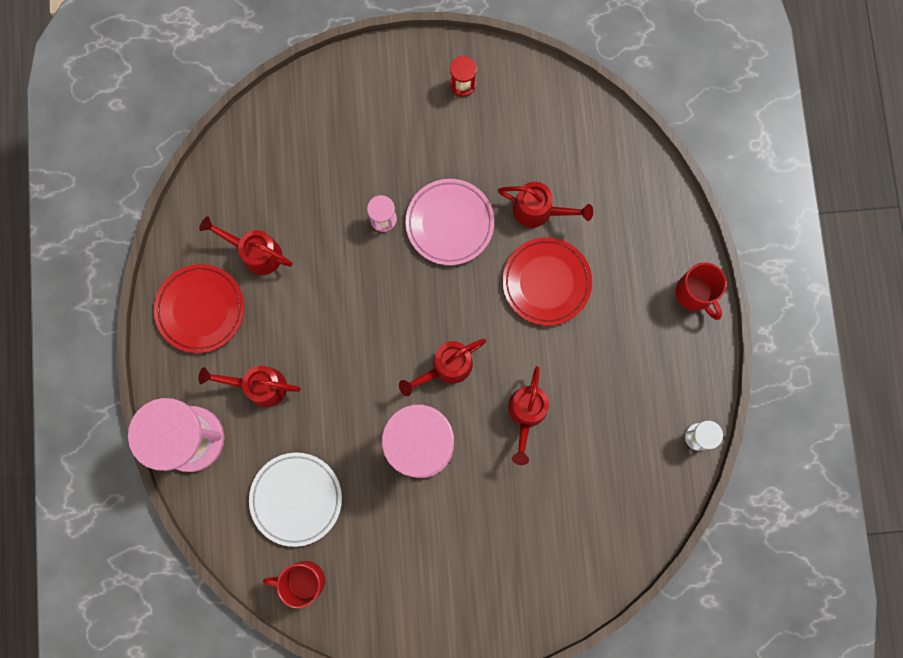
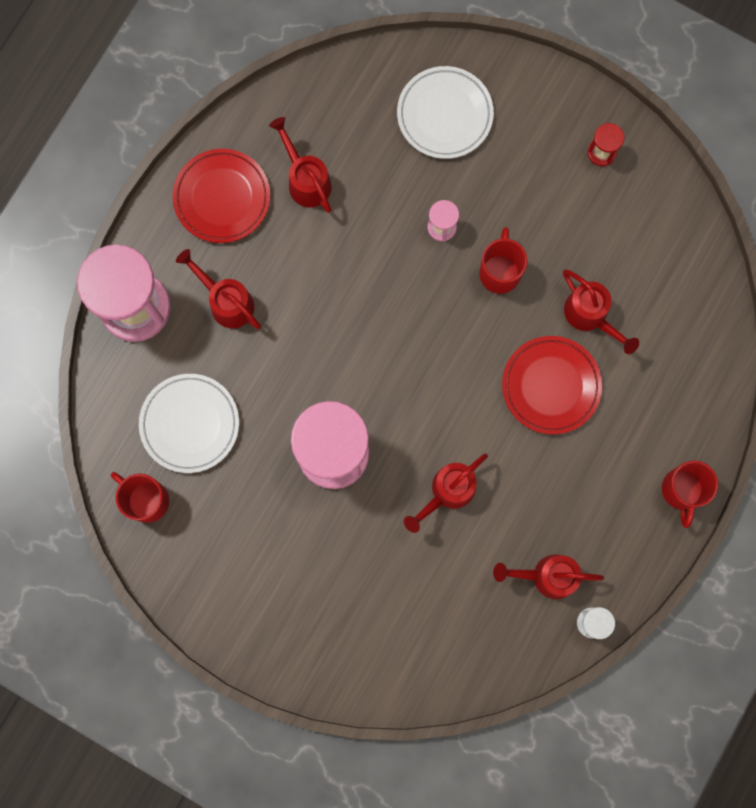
camera: 35 degrees right, 0 degrees up
(327, 133) = (444, 115): none -> white plate
(446, 367) = (405, 400): red watering can -> red watering can (547, 576)
(449, 223) = (500, 272): pink plate -> red mug

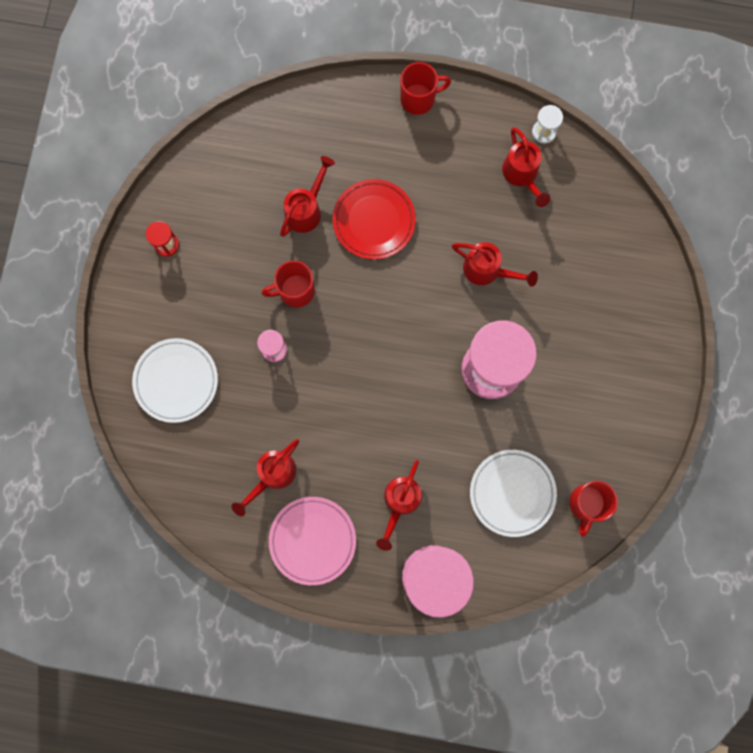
camera: 110 degrees left, 0 degrees up
(222, 198) = (312, 540): red plate -> pink plate

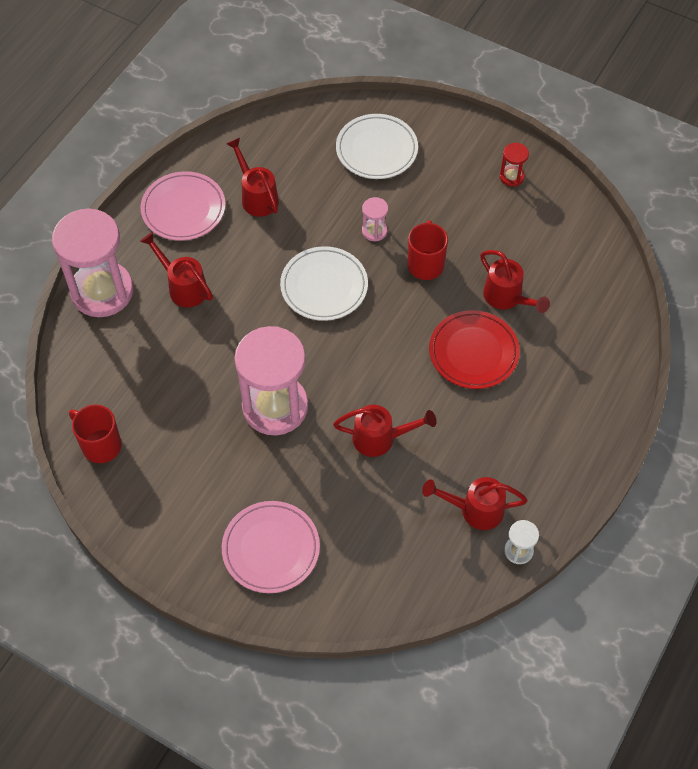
camera: 110 degrees right, 20 degrees down
(419, 99) = (598, 437): red mug -> none
(487, 270) = (380, 438): red watering can -> red watering can turned 135 degrees counterclockwise
(512, 493) = (144, 383): white plate -> white plate (324, 286)
(620, 322) = (271, 549): none -> pink plate

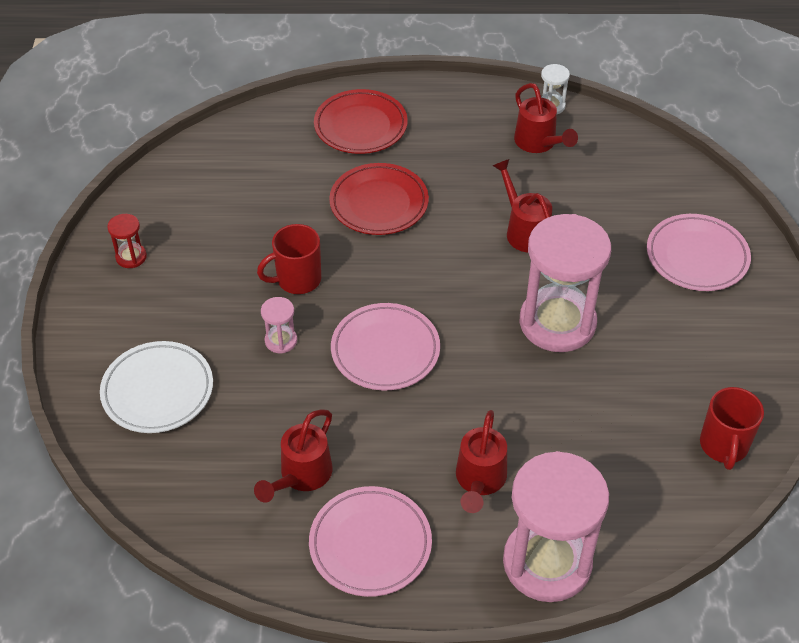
camera: 120 degrees left, 10 degrees down
(324, 286) = (385, 351): white plate -> pink plate
(507, 298) = (297, 203): red watering can -> none
(575, 383) = (360, 126): none -> red plate

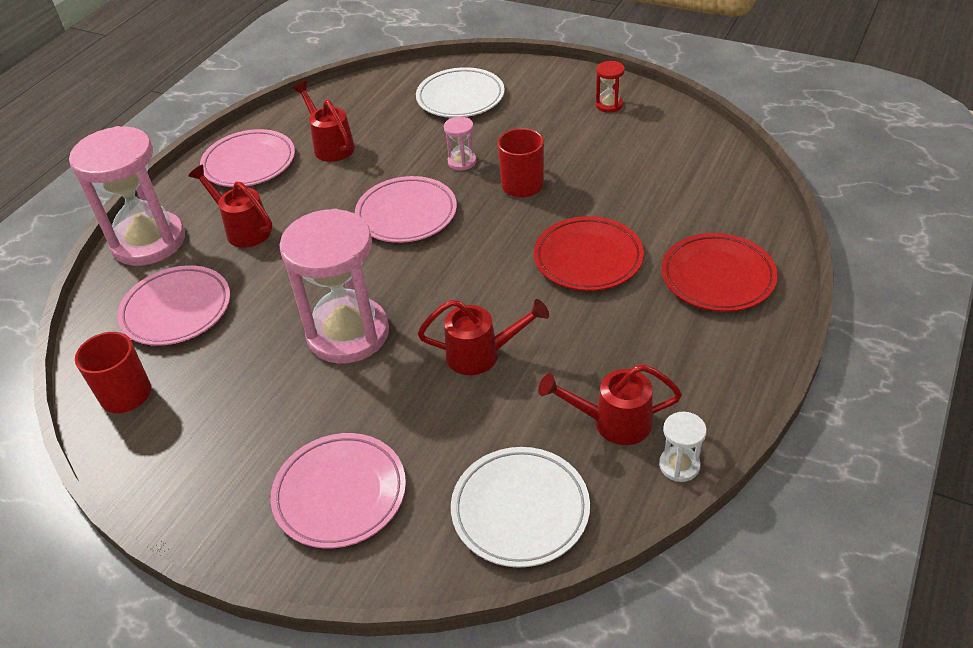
camera: 120 degrees right, 5 degrees down
(615, 469) = (176, 310): none -> pink plate
(638, 165) = (520, 510): none -> white plate

